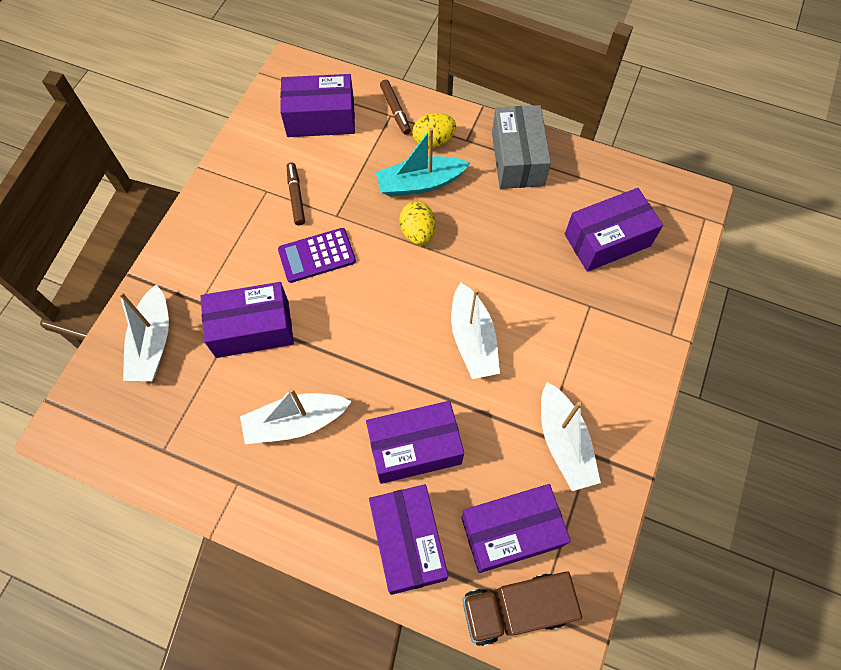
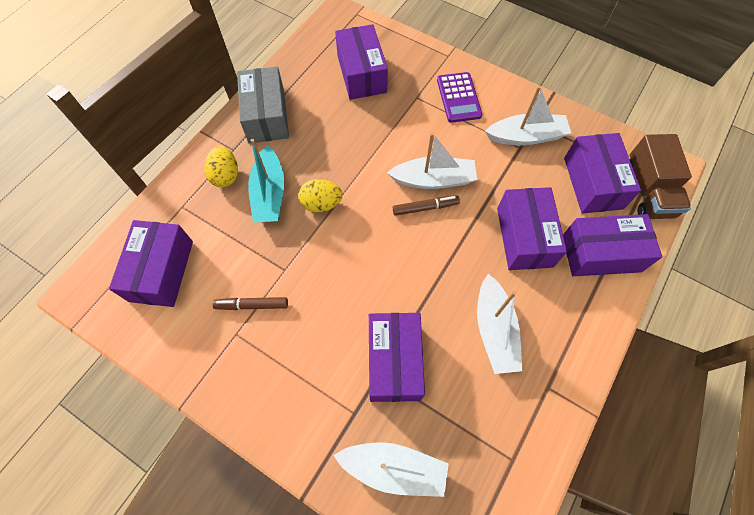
camera: 80 degrees left, 0 degrees up
(317, 256) = (326, 293): purple calculator -> purple calculator (459, 98)
(395, 110) = (178, 202): brown marker -> brown marker (425, 208)
(517, 159) = (266, 116): grey box -> grey box turned 75 degrees clockwise

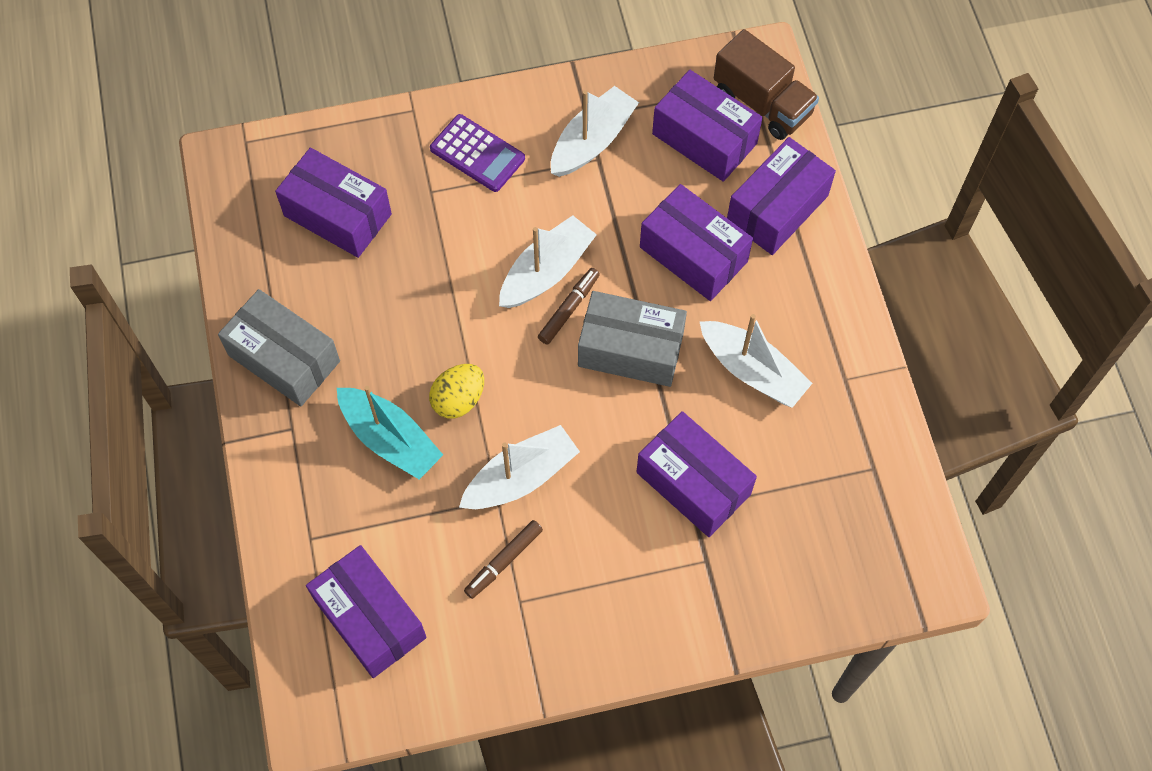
camera: 45 degrees left, 0 degrees up
(226, 176) = (318, 464): yellow egg -> none
(394, 468) = (785, 570): white boat -> white boat (521, 477)
(436, 257) = (630, 349): none -> grey box

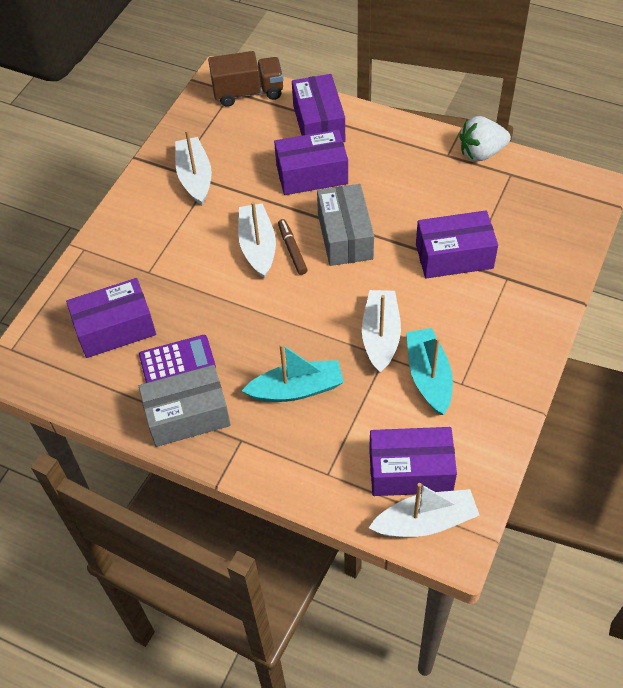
camera: 50 degrees left, 10 degrees down
(458, 400) = (302, 338): yellow egg -> none
(477, 153) = (147, 234): purple calculator -> purple calculator (177, 361)
(503, 561) = (428, 376): brown marker -> turquoise boat
(630, 349) = (345, 236): grey box -> grey box turned 60 degrees counterclockwise
(704, 139) = (245, 128): purple box -> none
(752, 371) = (407, 190): white boat -> white boat (425, 521)
(880, 414) = (481, 152): none -> white strawberry

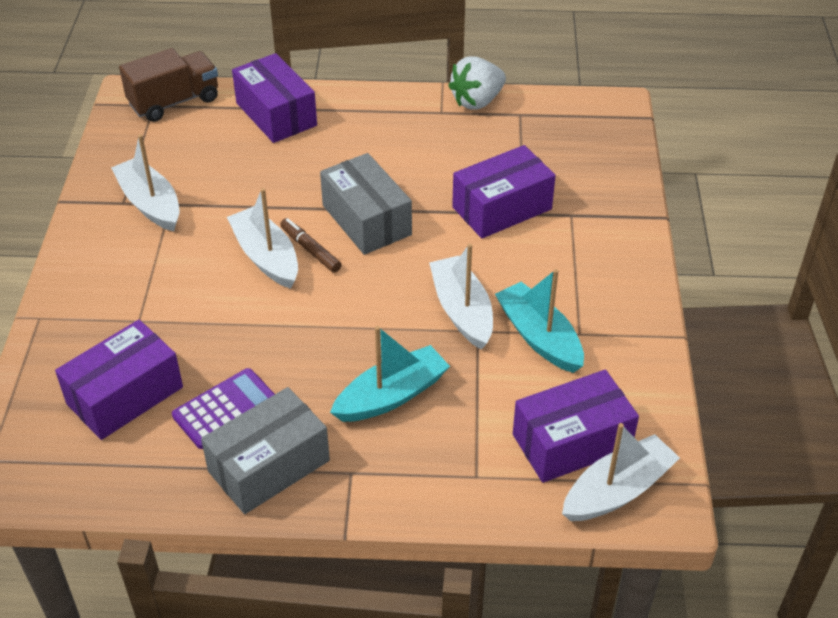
camera: 25 degrees left, 10 degrees down
(312, 174) = (294, 167): purple box -> none

